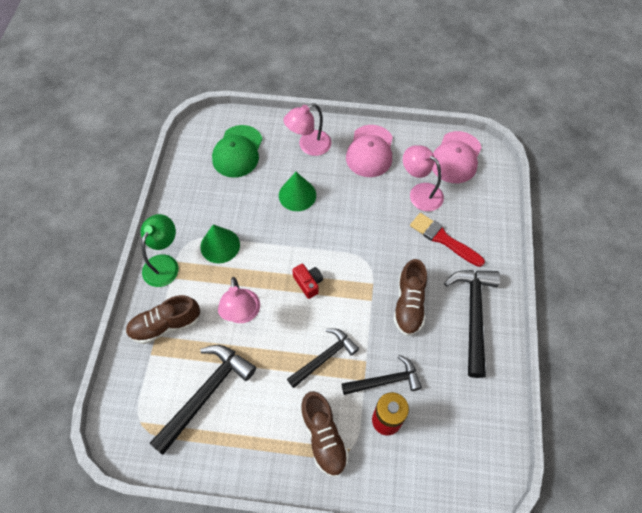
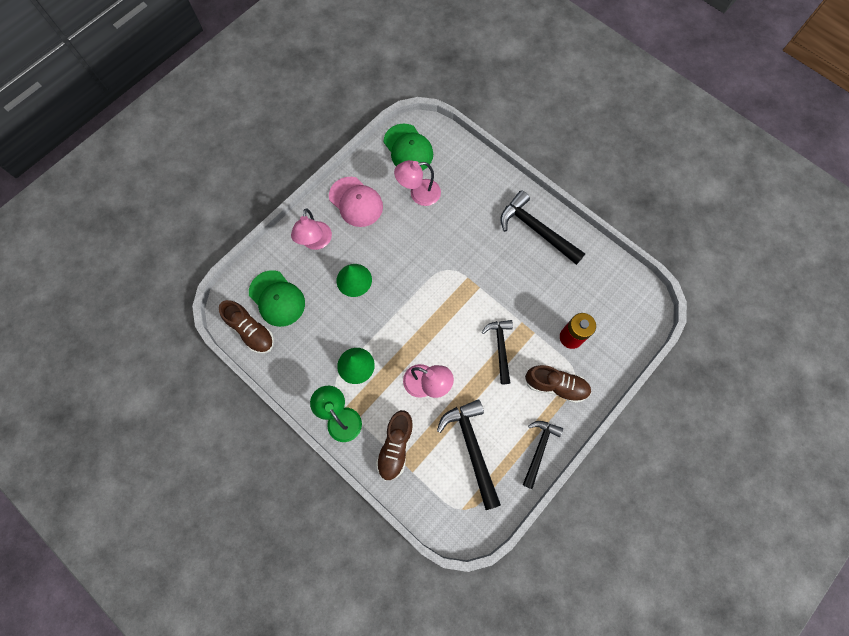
camera: 55 degrees left, 10 degrees up
(308, 283) = (435, 321): red camera -> none
(385, 381) = (543, 319): black hammer -> black hammer (539, 449)
(409, 304) = (500, 264): brown shoe -> brown shoe (251, 331)
(443, 239) = (467, 206): red brush -> none
(456, 157) = (408, 148): pink cap -> green cap

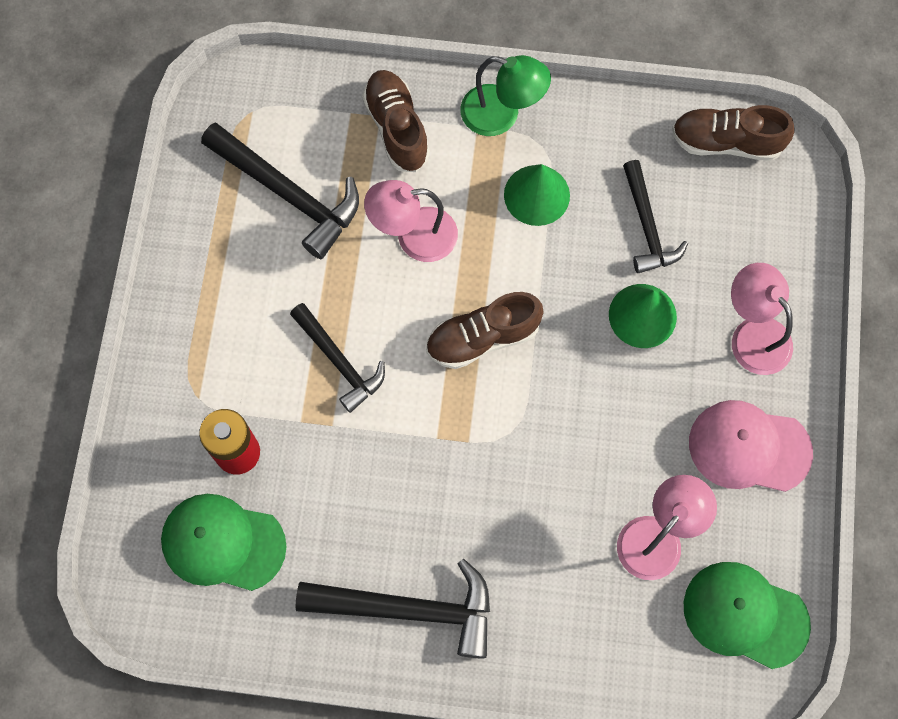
camera: 145 degrees right, 0 degrees up
(277, 298) = (732, 210): green cap -> green cap (223, 543)
(539, 449) = (190, 253): black hammer -> black hammer (647, 226)
(556, 385) = (218, 360): brown shoe -> brown shoe (483, 338)

